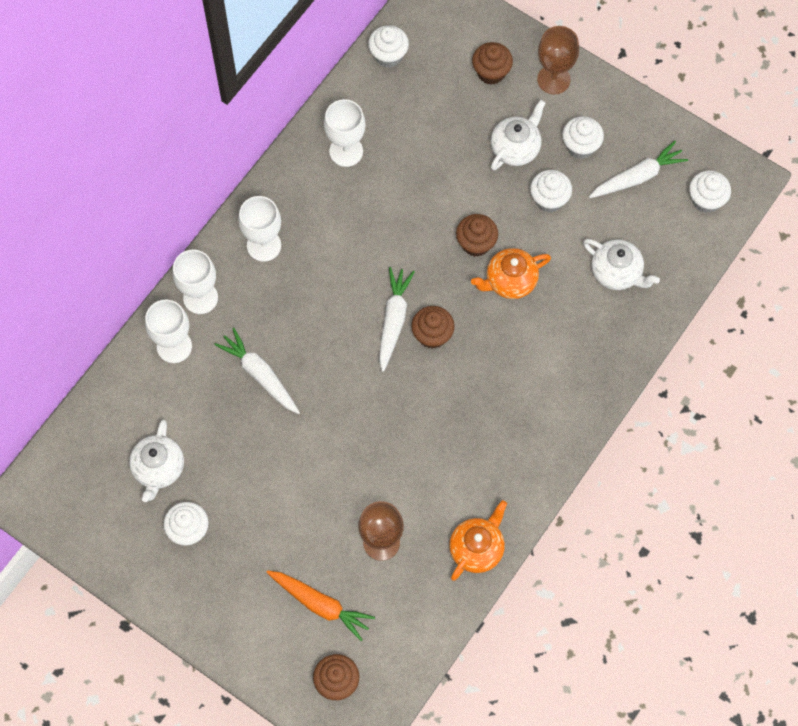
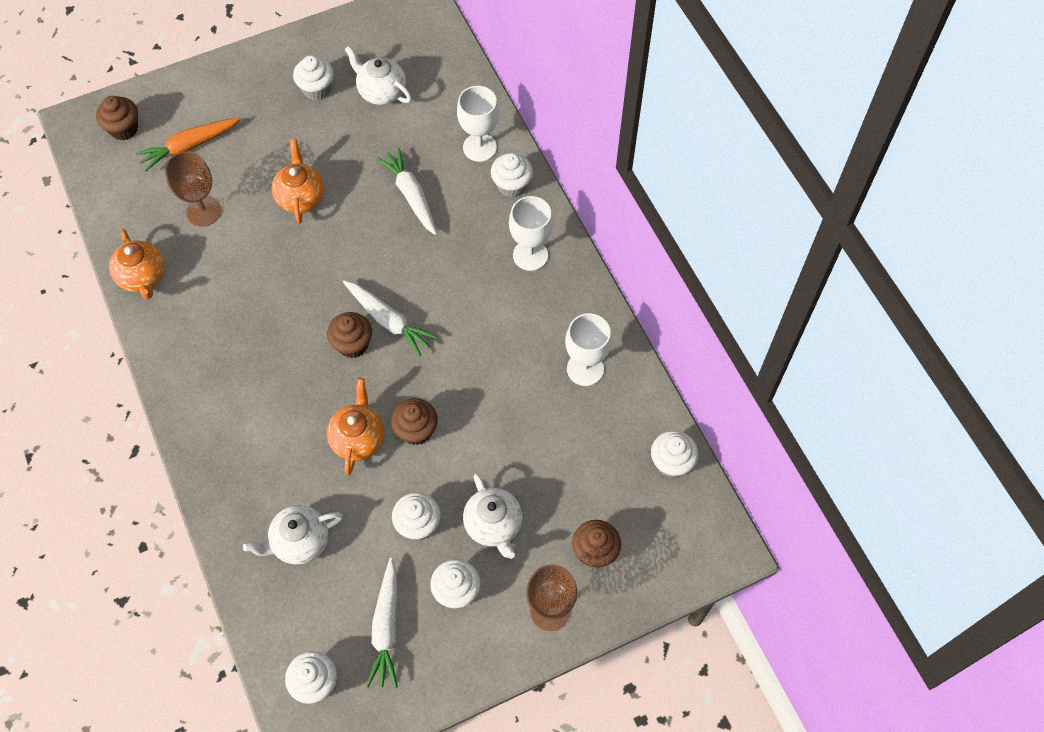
camera: 120 degrees right, 5 degrees down
(200, 298) = (511, 185): white goblet -> white cupcake
(259, 374) = (411, 195): white carrot -> white carrot turned 105 degrees counterclockwise
(316, 467) = (301, 197): none -> orange teapot

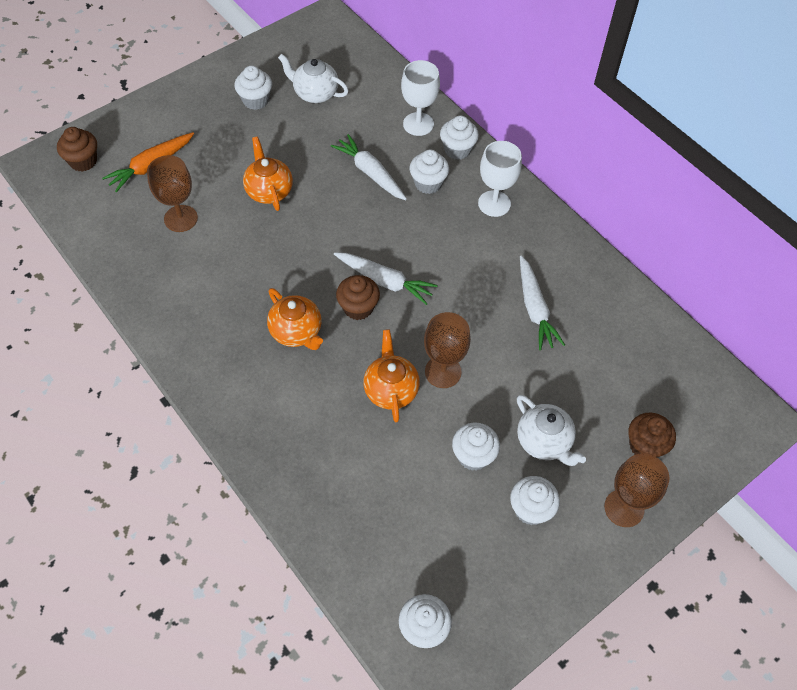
camera: 15 degrees left, 5 degrees down
(143, 277) = (138, 285): orange teapot -> orange teapot (297, 332)
(299, 542) = (365, 496): white teapot -> none
(386, 628) = (476, 559): white carrot -> white carrot (535, 309)
(416, 430) = (443, 372): brown cupcake -> brown goblet
(585, 369) = (577, 289): white goblet -> none
(671, 463) = (683, 354): white cupcake -> white cupcake (428, 183)

